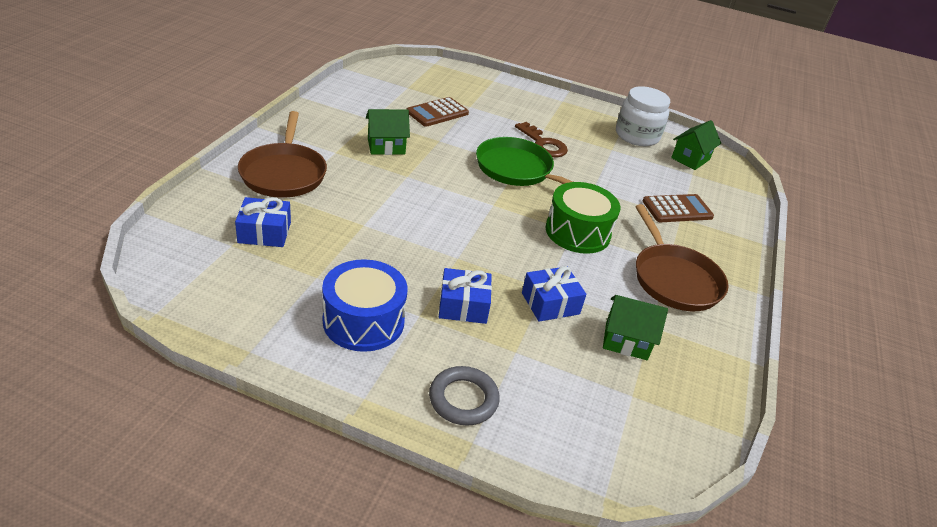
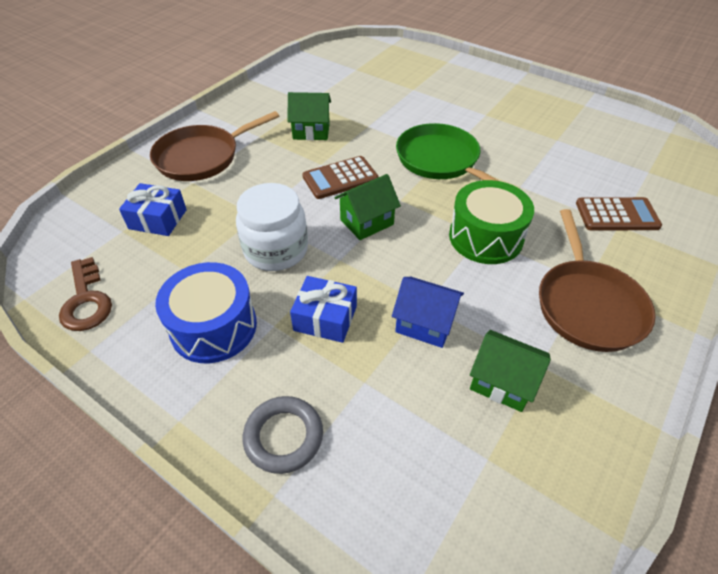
camera: 20 degrees right, 10 degrees up
(284, 173) = (201, 157): brown pan -> brown pan turned 45 degrees clockwise
(437, 113) = (376, 96): brown calculator -> brown calculator (340, 178)
(543, 144) = (479, 132): brown key -> brown key (86, 301)
(550, 303) = (425, 324): blue gift -> blue house
(637, 136) = (592, 124): white jar -> white jar (276, 250)
(690, 159) = (650, 153): green house -> green house (367, 222)

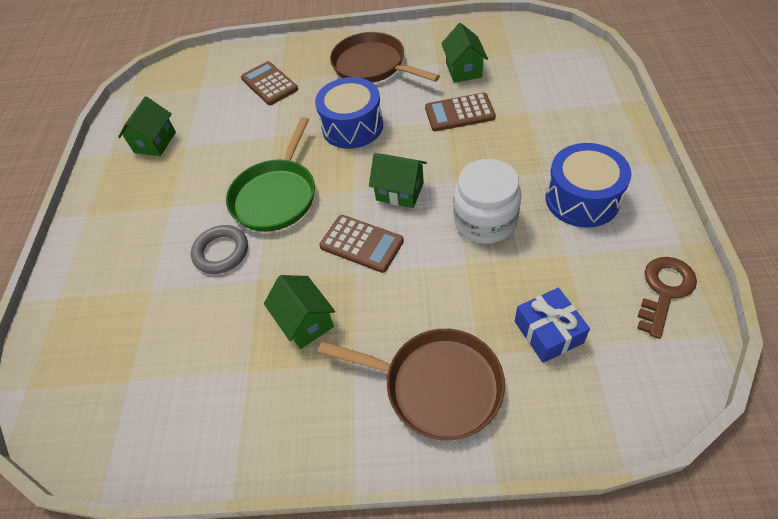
camera: 120 degrees left, 5 degrees up
(283, 436) = (594, 119): grey ring -> grey ring (221, 252)
(325, 318) = (508, 154): blue gift -> none
(425, 324) = (459, 113): blue house -> brown calculator
(485, 237) = (352, 126): green drum -> blue drum
(578, 127) = (155, 142): none -> green house
(588, 305) = (372, 65): brown pan -> brown pan turned 105 degrees counterclockwise

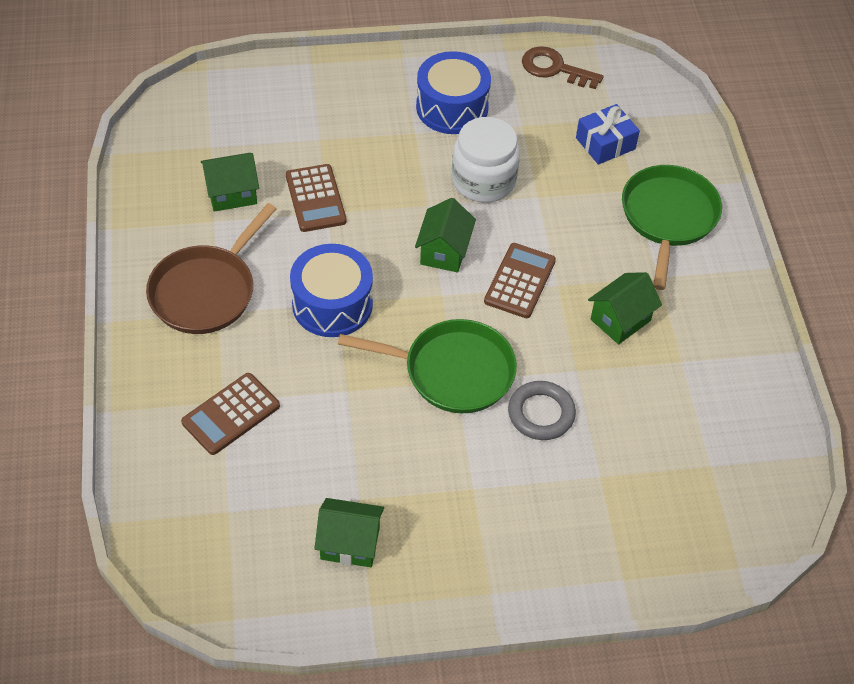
camera: 105 degrees left, 0 degrees up
(437, 385) = (668, 217): brown pan -> green pan

